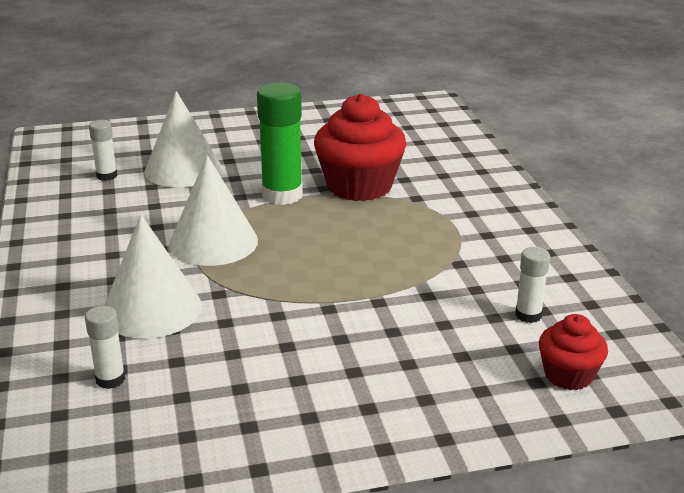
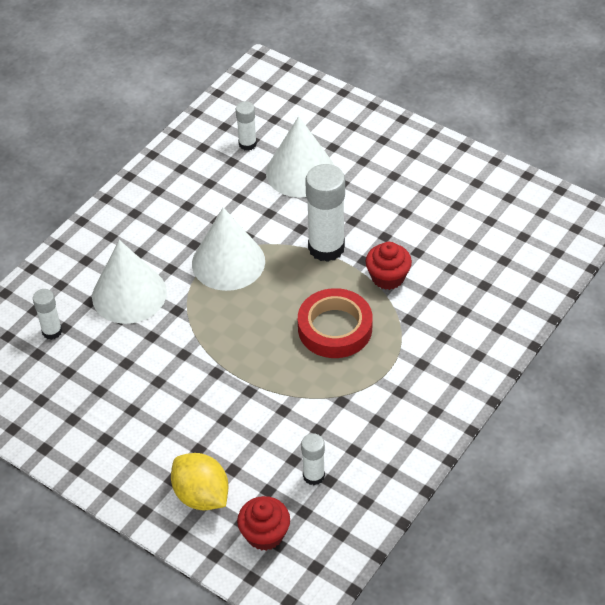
camera: 50 degrees right, 20 degrees up
(282, 195) = (326, 248): green glue stick -> white glue stick
(359, 186) = (388, 277): red cupcake -> red cupcake, size x0.54
(374, 230) = (335, 328): none -> red tape
(472, 390) = (201, 495): none -> yellow lemon

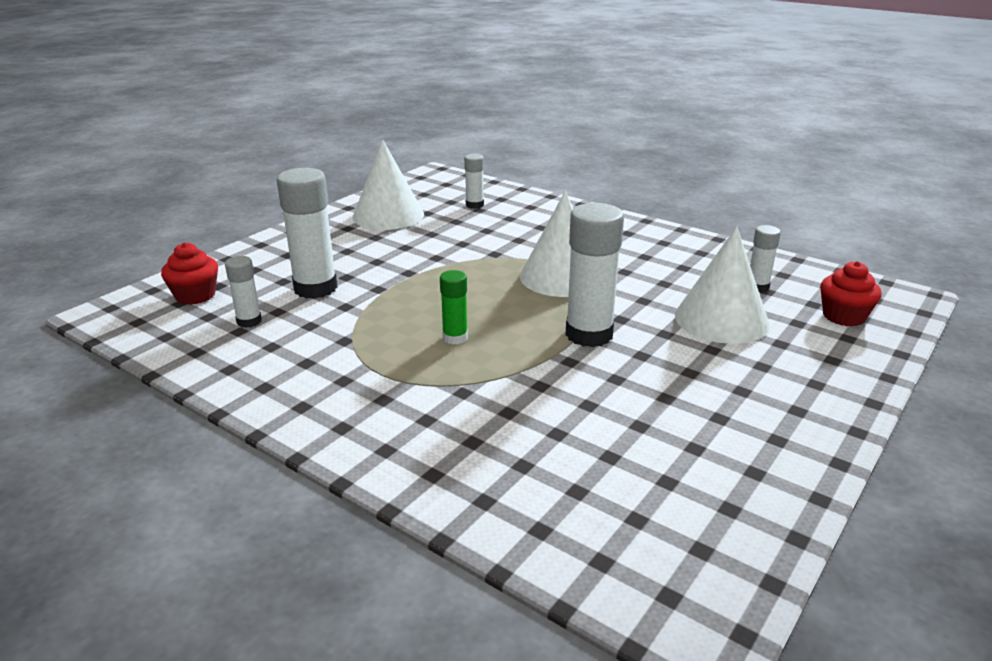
camera: 90 degrees right, 20 degrees down
(129, 294) = (517, 232): white cone -> white cone (388, 215)
(201, 495) = (260, 266): yellow lemon -> none
(250, 438) = (315, 288): none -> white glue stick
(335, 328) = (455, 337): red tape -> green glue stick
(388, 277) = (538, 377): red cupcake -> red cupcake (843, 316)

